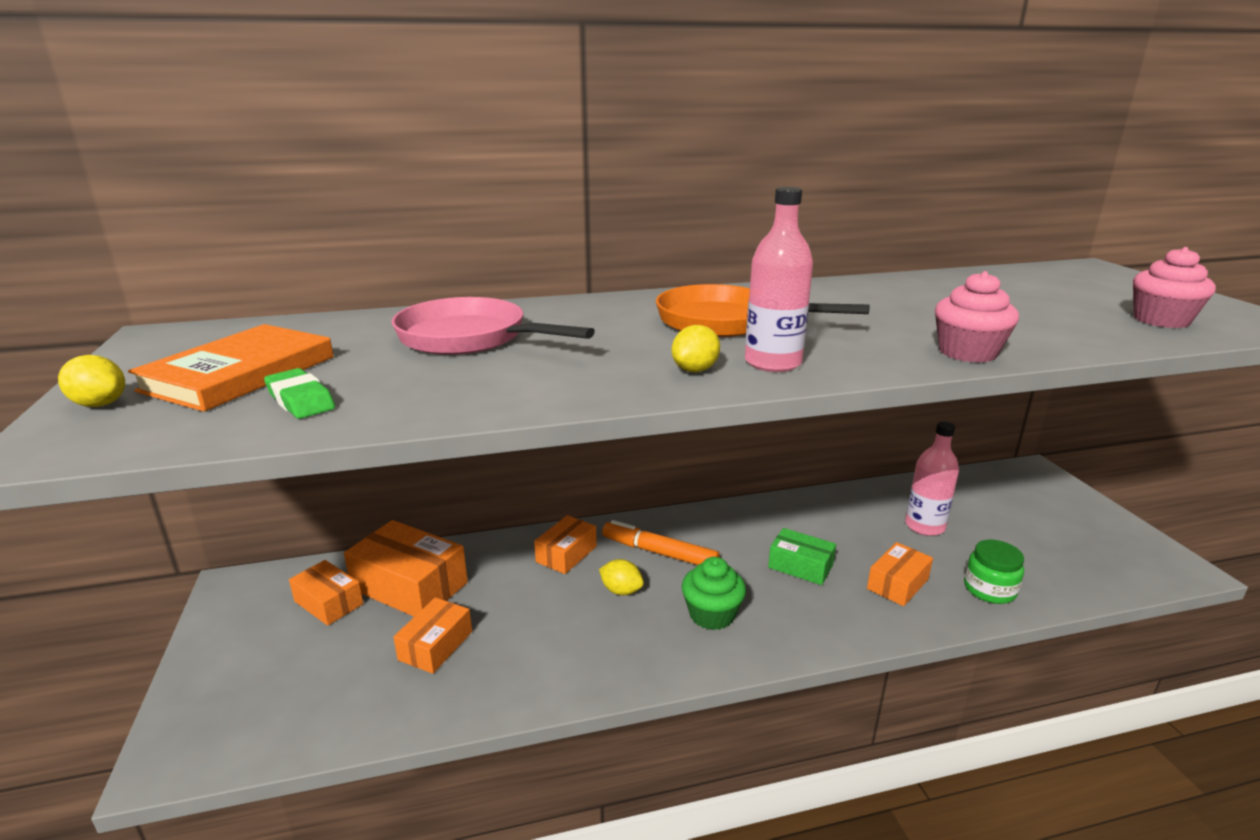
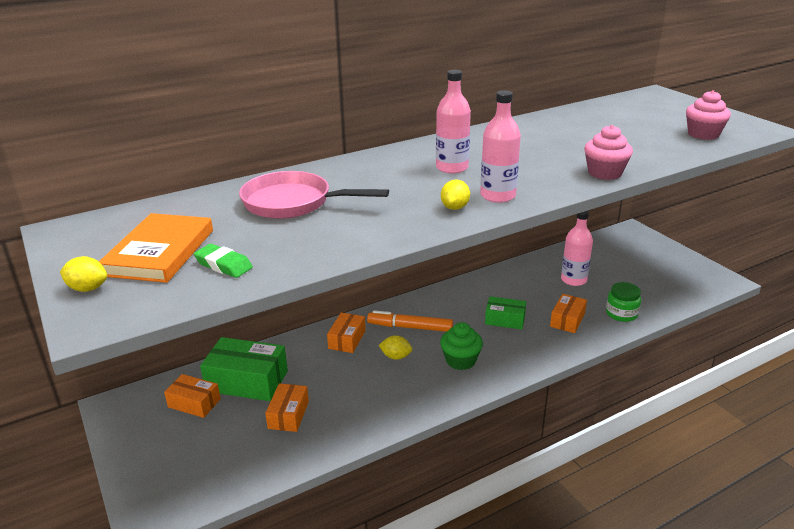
camera: 15 degrees left, 5 degrees up
(410, 586) = (247, 381): orange box -> green box
(725, 322) = (452, 168): orange pan -> pink bottle

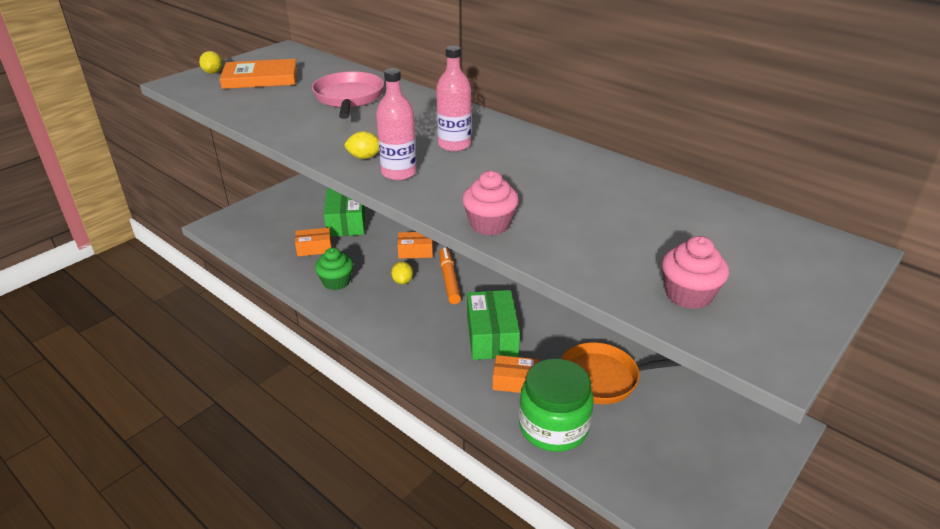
camera: 70 degrees right, 5 degrees up
(194, 403) = (316, 208): orange box -> none
(223, 265) = (246, 98): green eraser -> none
(460, 360) = (412, 318): green cupcake -> green cupcake (336, 282)
(505, 320) = (491, 336): green box -> green box, size x1.67
(573, 280) = (604, 378): pink bottle -> orange pan
(621, 313) = (553, 426): green jar -> green jar, size x1.78

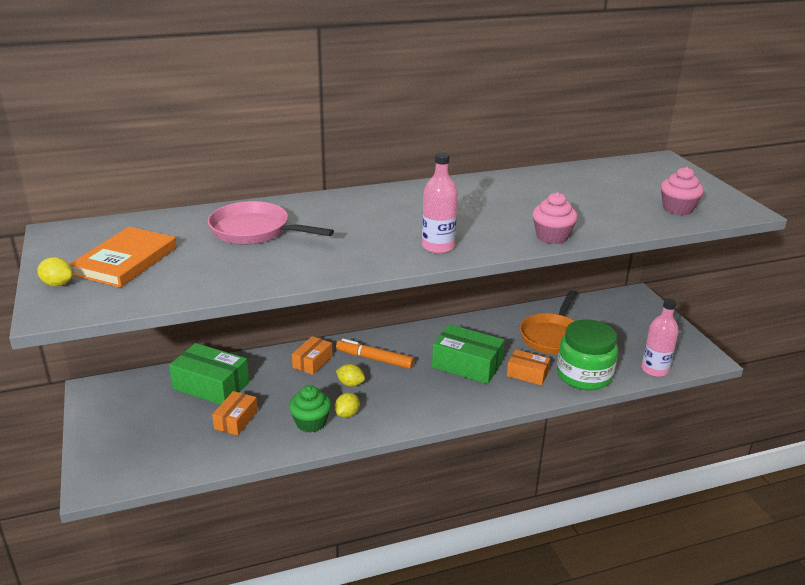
camera: 60 degrees left, 5 degrees down
(365, 157) = (392, 253): yellow lemon -> yellow lemon (347, 414)
(454, 145) = (413, 215): pink bottle -> pink bottle (654, 370)
(515, 381) = (527, 374): orange box -> orange box turned 75 degrees clockwise

